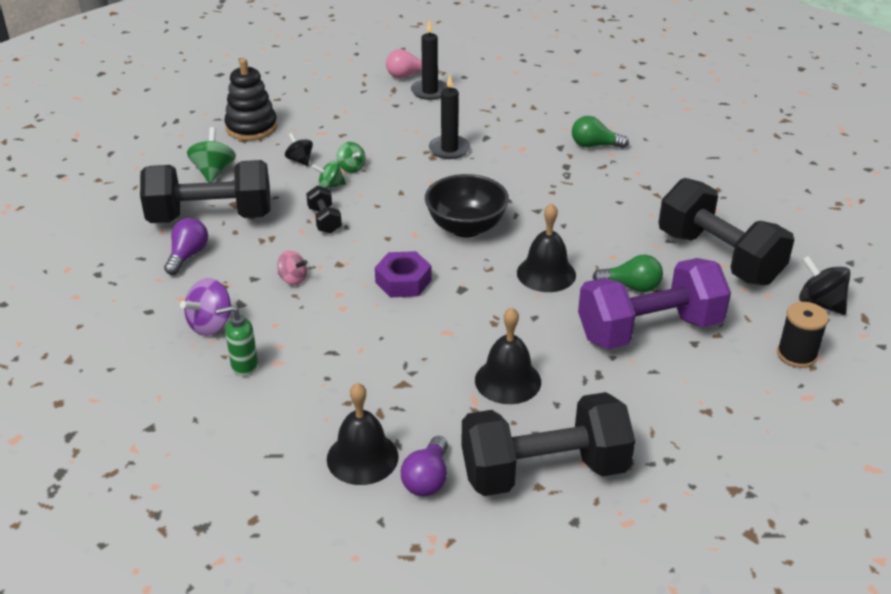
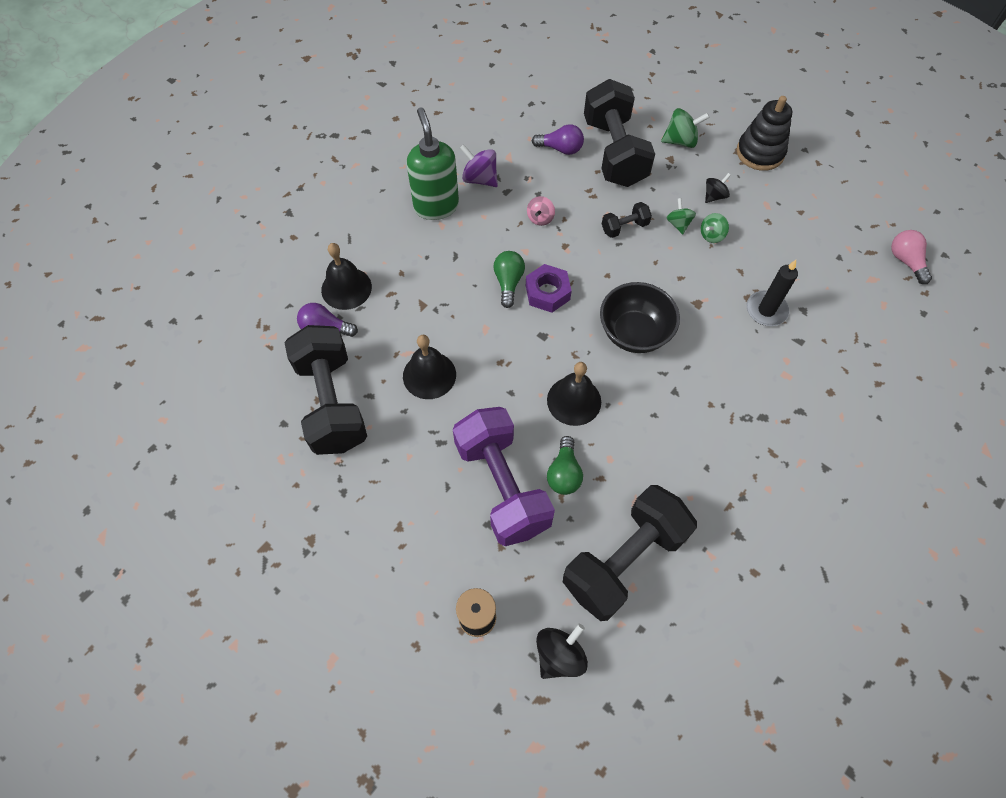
camera: 85 degrees right, 25 degrees up
(244, 366) = (436, 206): green soap dispenser -> green soap dispenser, size x1.89
(430, 91) = (878, 284): black candle -> none
(594, 145) = (813, 445): green light bulb -> green light bulb (508, 282)

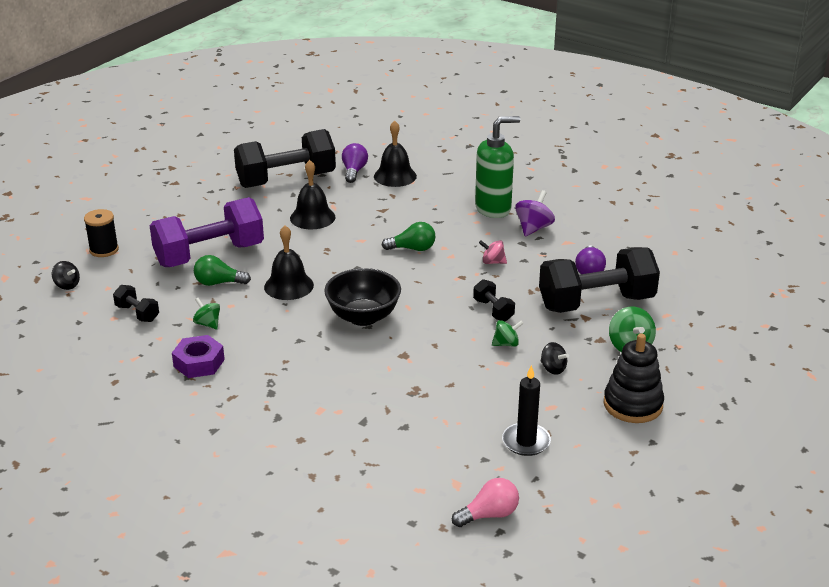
camera: 85 degrees right, 30 degrees down
(547, 292) = (404, 269): purple nut -> purple nut (199, 363)
(559, 655) = (67, 285): black spinning top -> black spinning top, size x0.66
(624, 560) = (137, 313): black dumbbell -> black dumbbell, size x0.43
(711, 235) = (495, 365): green spinning top -> green spinning top (207, 324)
(766, 310) = (400, 400): black candle -> black candle (526, 442)

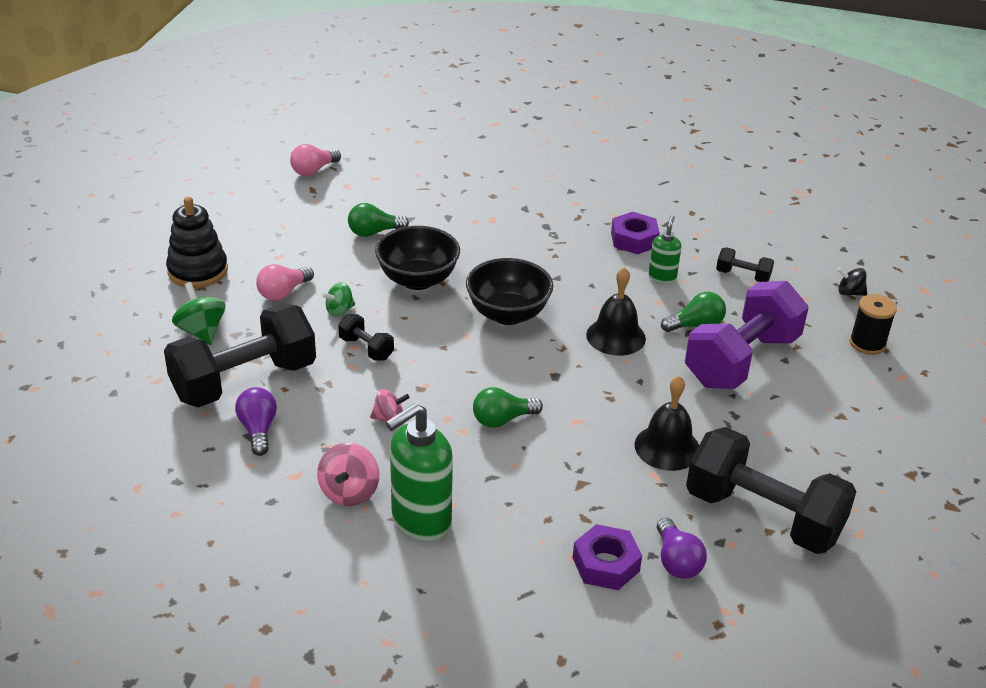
camera: 160 degrees right, 5 degrees up
(207, 324) = (662, 277): green spinning top -> green soap dispenser
(286, 180) = (763, 516): black dumbbell -> black dumbbell turned 75 degrees clockwise
(395, 176) = (606, 564): black bell -> purple nut
(426, 359) = (417, 280): none -> black bowl
(447, 416) = (374, 232): none -> green light bulb
(526, 442) = (296, 224): black candle -> none
(533, 228) = (349, 492): purple spinning top -> pink spinning top
(553, 369) = (283, 292): black spinning top -> pink light bulb

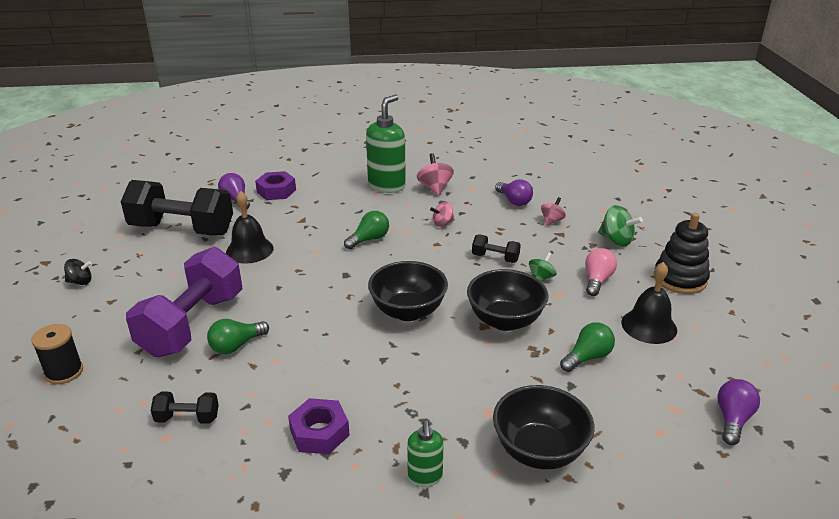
camera: 160 degrees right, 5 degrees down
(244, 381) = (552, 221): black dumbbell -> pink spinning top
(313, 170) = (732, 419): pink light bulb -> purple light bulb
(473, 190) = (539, 450): none -> black bowl
(616, 336) = (307, 316): black bell -> black bell (649, 326)
(662, 277) = (277, 389): green soap dispenser -> green soap dispenser (425, 477)
(849, 293) = (63, 431): black spinning top -> black spinning top (80, 282)

